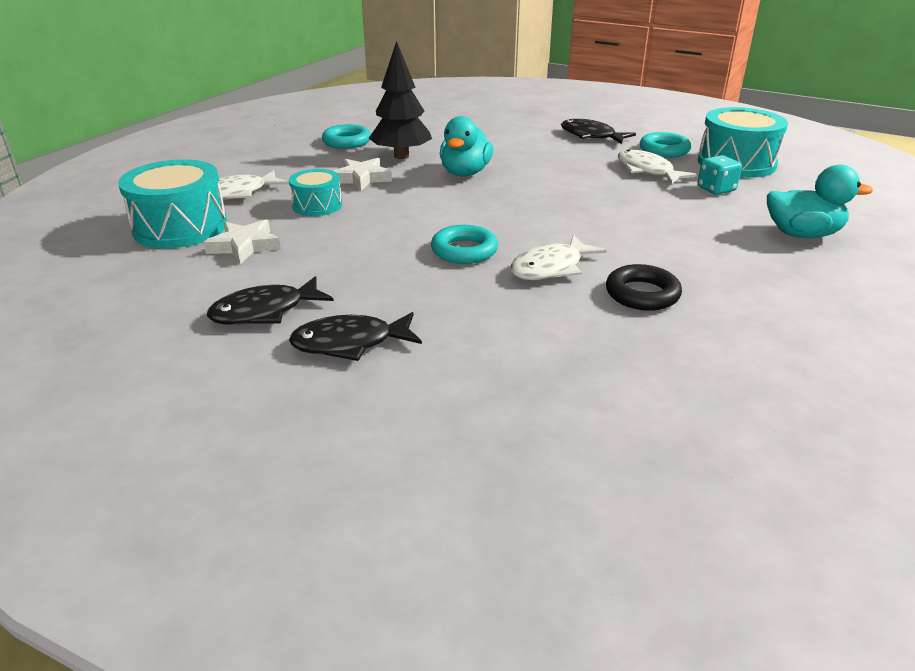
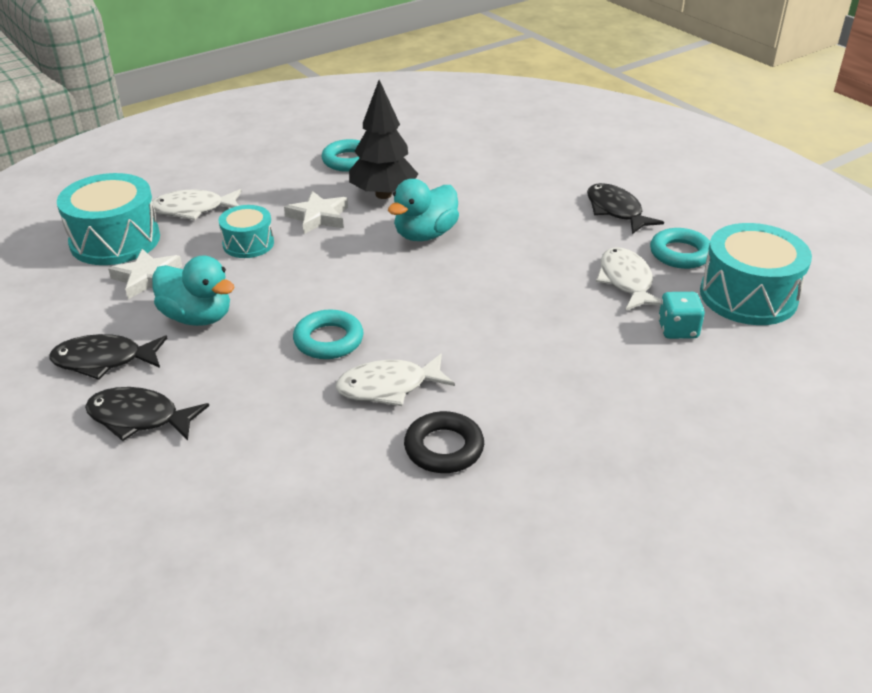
camera: 25 degrees right, 5 degrees up
(802, 234) = (706, 424): turquoise duck -> turquoise duck (197, 317)

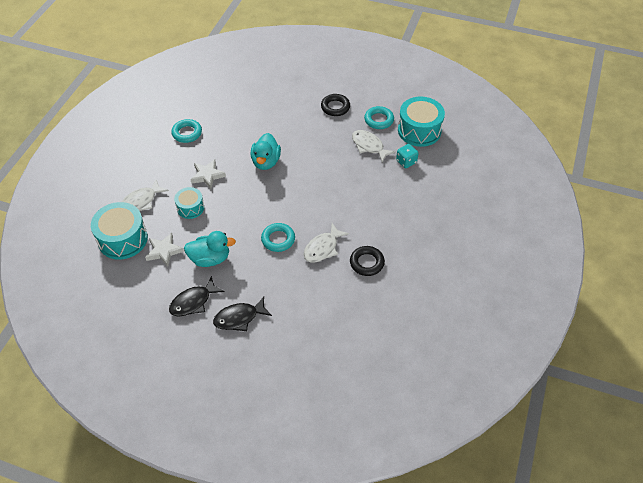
camera: 35 degrees left, 15 degrees up
(383, 195) = (225, 147): black tree -> none
(616, 211) = (335, 107): black fish -> black ring

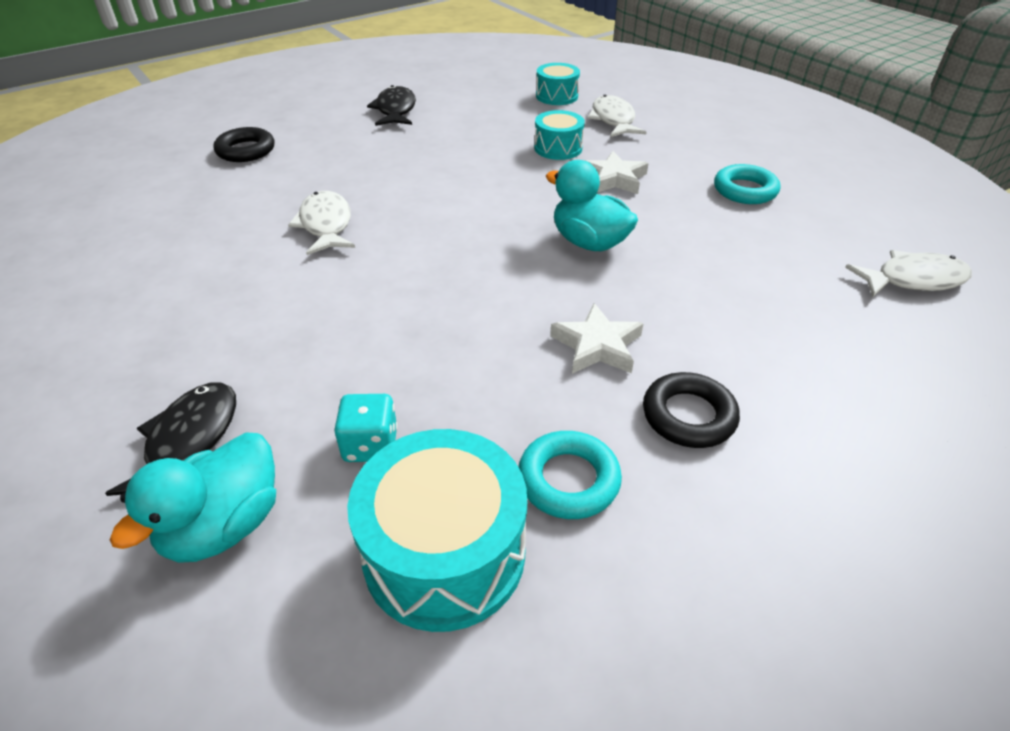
camera: 125 degrees right, 10 degrees down
(123, 239) = (556, 96): turquoise drum -> turquoise drum, size x0.58
(164, 251) = (501, 113): white star -> white star (597, 345)
(210, 258) = (444, 136): turquoise duck -> turquoise duck (224, 526)
(239, 318) = (326, 128): black fish -> black fish (189, 441)
(278, 239) = (401, 193): turquoise ring -> none
(367, 263) = (232, 254): black ring -> black ring (246, 150)
(369, 146) = (491, 405): white fish -> white fish (913, 280)

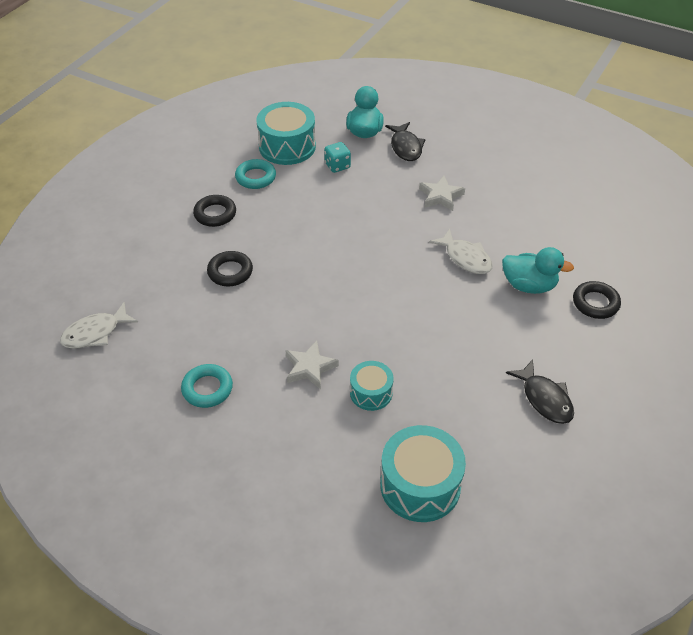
camera: 155 degrees right, 5 degrees up
(556, 96) = (420, 485): turquoise drum -> turquoise drum, size x1.74
(589, 242) = (300, 298): turquoise duck -> turquoise duck (529, 285)
(597, 345) = (267, 233): white star -> white star (440, 196)
(613, 120) = (344, 458): white fish -> none
(684, 302) = (230, 272): none -> black ring

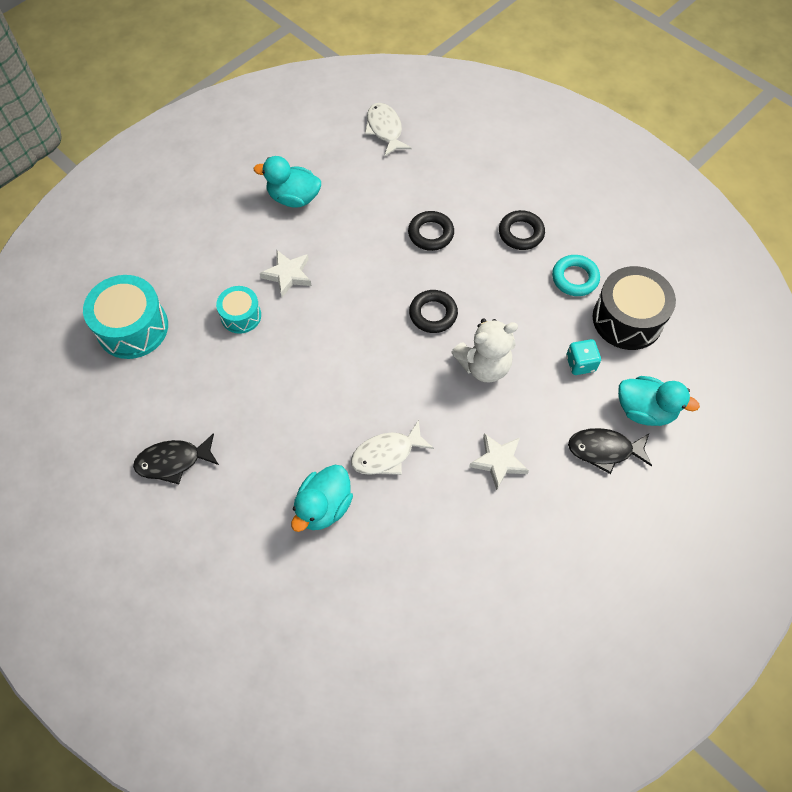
camera: 105 degrees right, 15 degrees up
(207, 389) = (294, 198): turquoise ring -> turquoise duck
(287, 146) = (627, 319): turquoise drum -> black drum
(360, 216) = (484, 365): none -> white teddy bear
(595, 303) = (274, 569): black ring -> black ring (433, 314)

